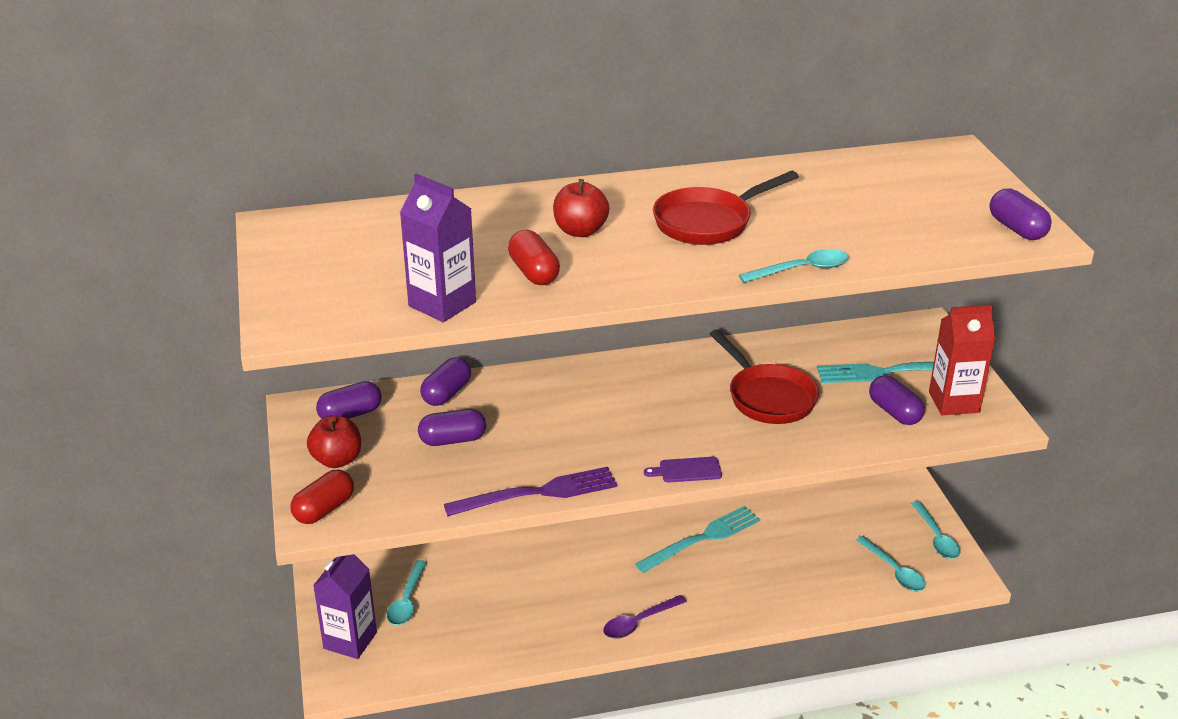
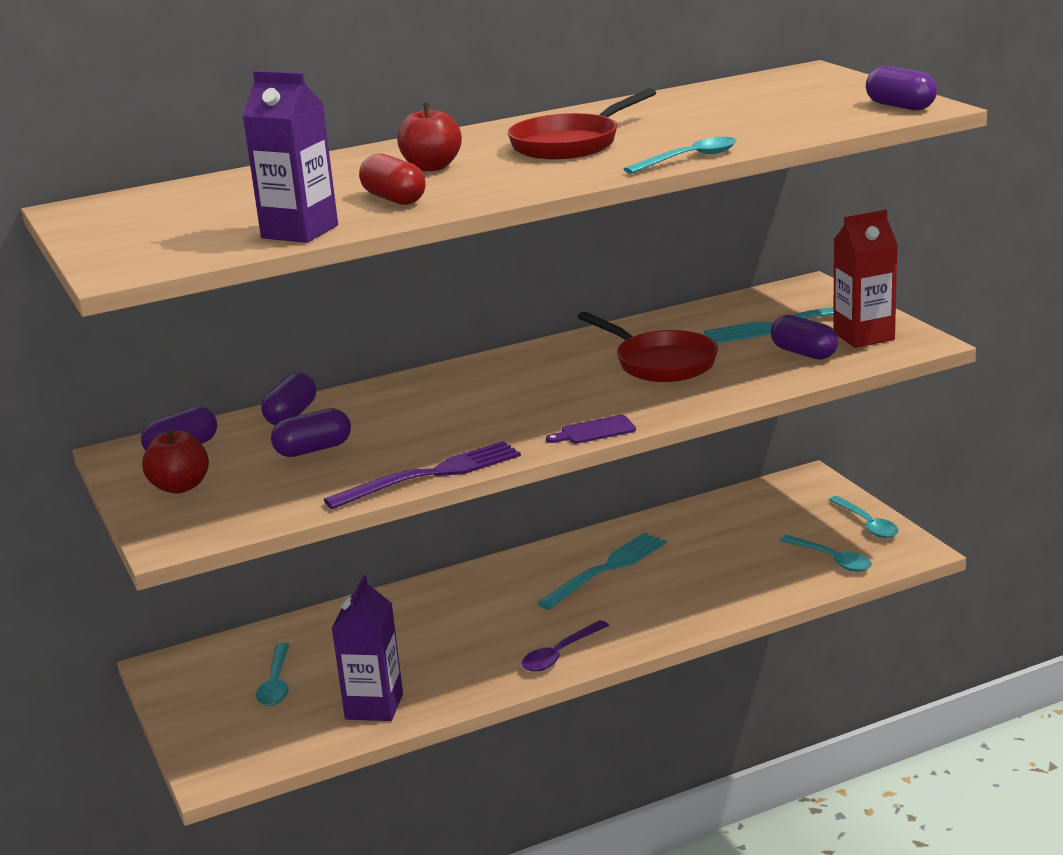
camera: 10 degrees left, 10 degrees down
(324, 509) = (180, 528): red capsule -> none
(350, 640) = (217, 732): purple carton -> purple carton (374, 706)

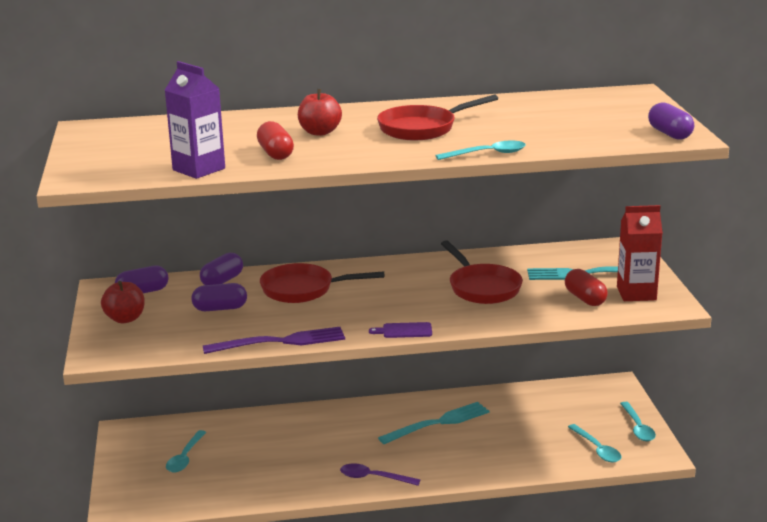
camera: 15 degrees right, 0 degrees up
(374, 706) = (236, 487): purple carton -> none
(416, 406) = (303, 290): none -> red pan
(559, 654) = (373, 478): purple spoon -> purple spoon turned 45 degrees clockwise
(804, 353) = (585, 299): purple capsule -> red capsule

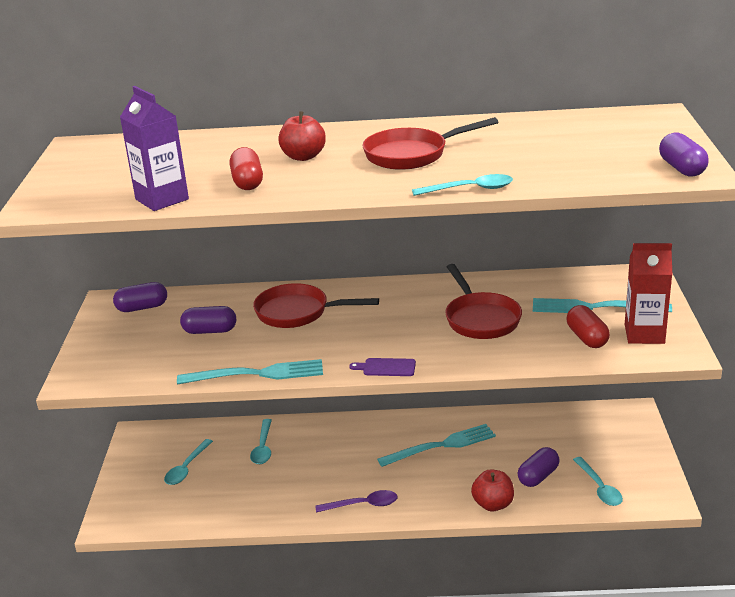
camera: 10 degrees right, 5 degrees up
(125, 319) = (115, 338): red apple -> red apple (493, 504)
(222, 281) = (222, 298): purple capsule -> purple capsule (538, 476)
(281, 341) = (258, 374): purple fork -> turquoise fork
(373, 478) = (363, 505): purple spoon -> purple spoon turned 150 degrees clockwise
(638, 427) = (647, 465): turquoise spoon -> turquoise spoon (263, 448)

